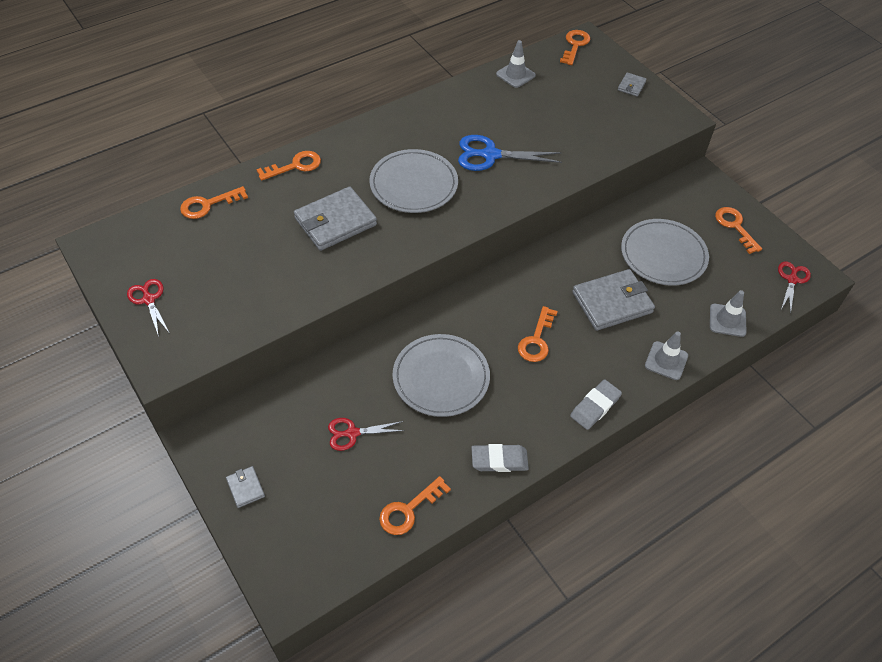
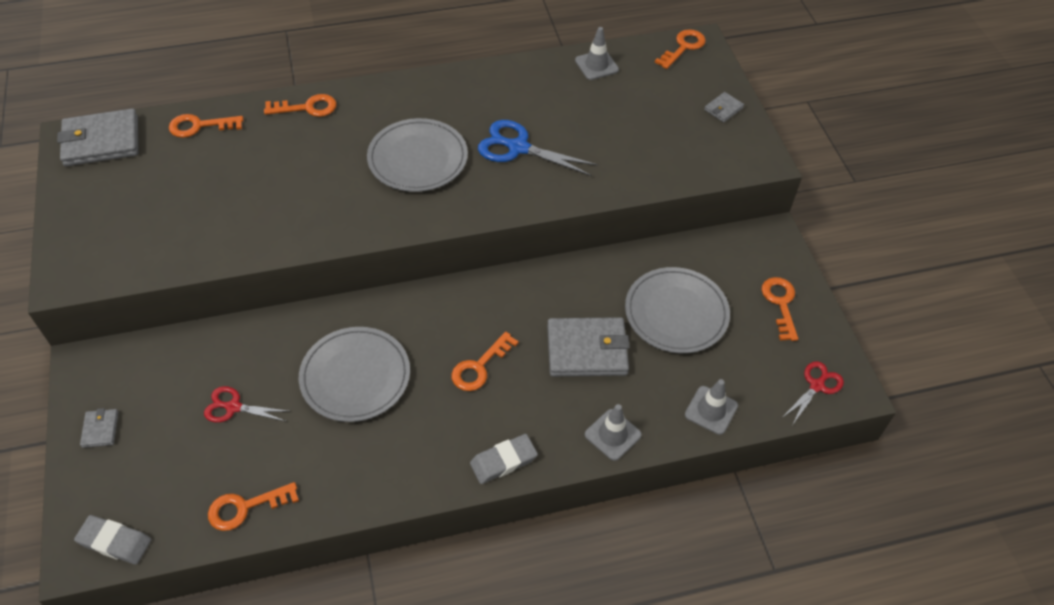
camera: 20 degrees right, 0 degrees up
(148, 299) = (90, 208): red scissors -> none
(335, 222) = (314, 177): grey wallet -> grey wallet (101, 141)
(499, 460) = (367, 486): grey eraser -> grey eraser (115, 541)

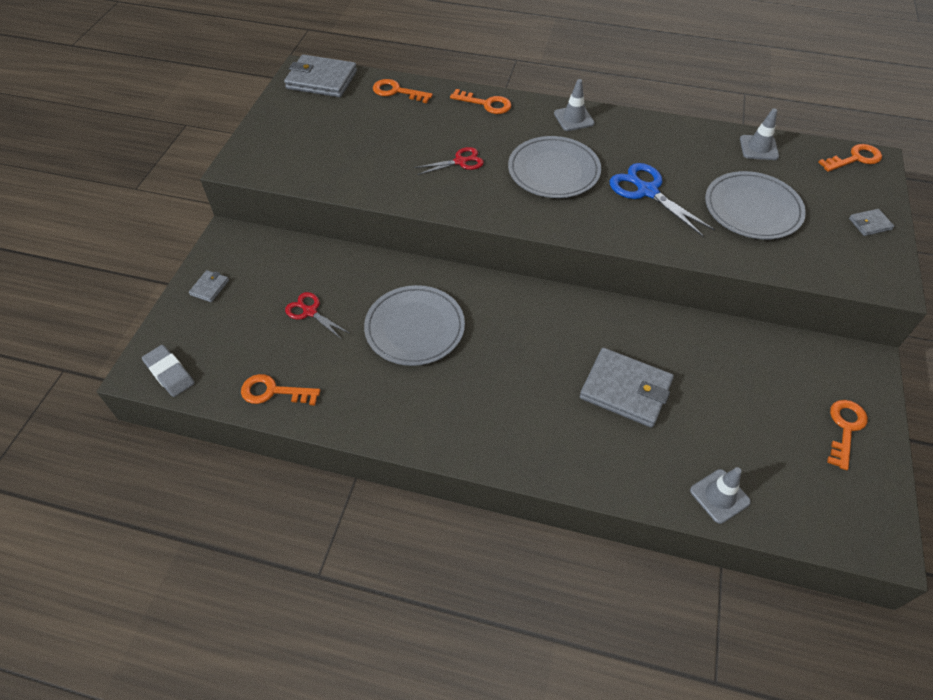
camera: 30 degrees right, 0 degrees up
(479, 367) = (521, 363): orange key -> none
(503, 461) = (498, 451): grey eraser -> none
(612, 435) = (610, 474): grey traffic cone -> grey traffic cone (574, 118)
(676, 313) = (730, 393): grey plate -> grey plate (752, 209)
(817, 385) = (847, 523): red scissors -> red scissors (460, 161)

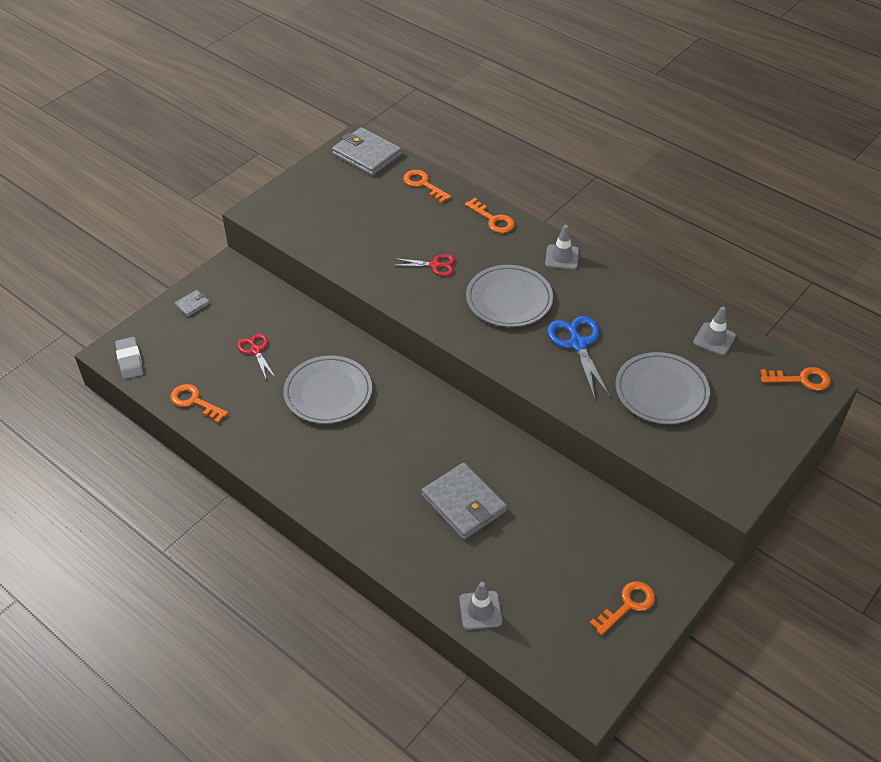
camera: 25 degrees right, 5 degrees down
(870, 224) = (761, 442): grey wallet -> none

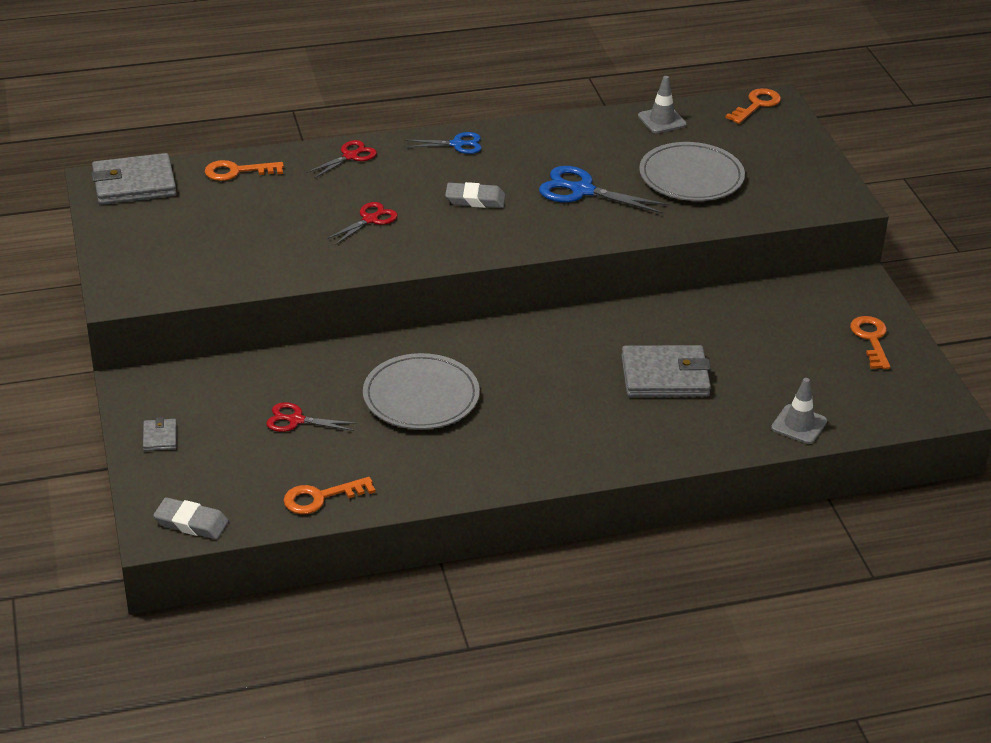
camera: 55 degrees left, 10 degrees down
(493, 219) = (350, 156): orange key -> red scissors
(509, 299) = (475, 199): grey plate -> grey eraser
(562, 257) = (457, 144): grey traffic cone -> blue scissors

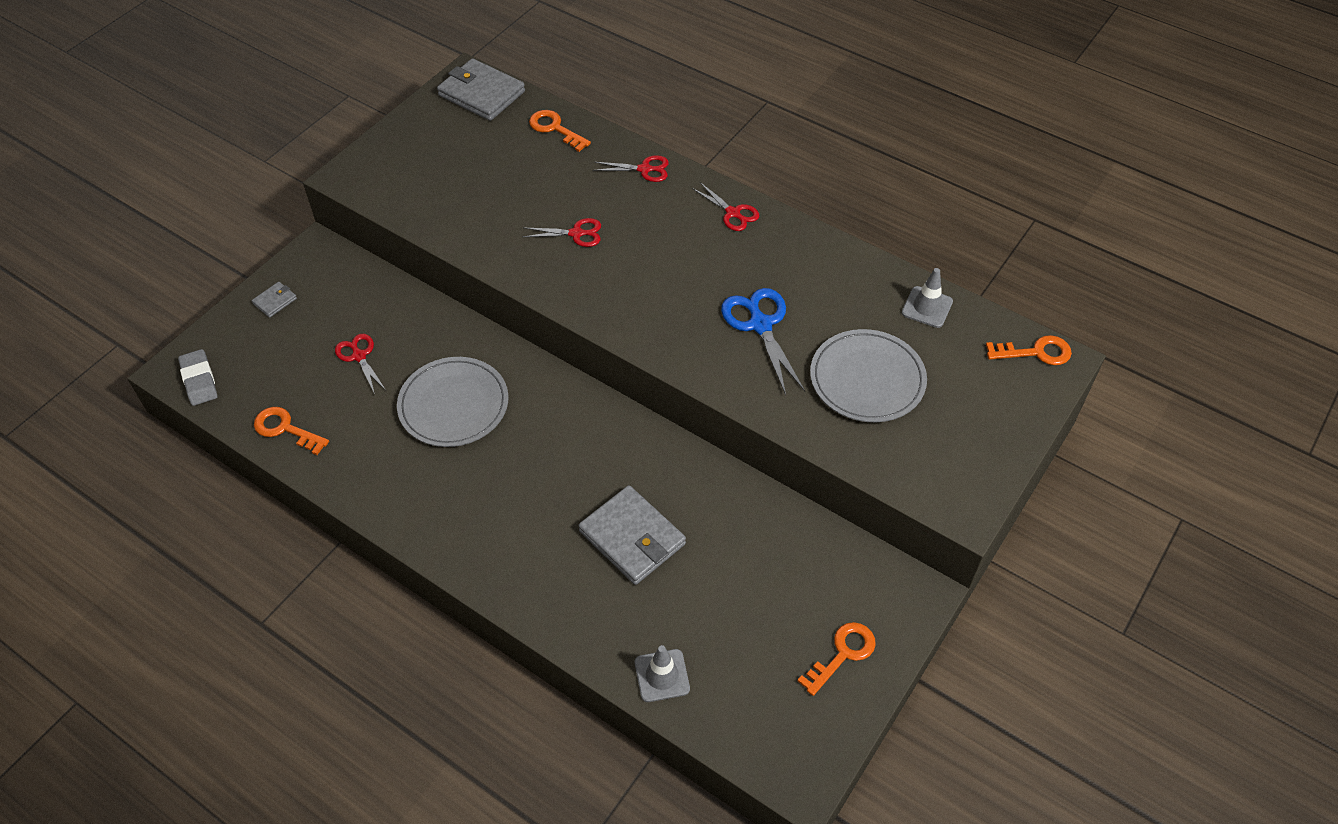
camera: 50 degrees right, 15 degrees up
(457, 144) = (733, 213): blue scissors -> red scissors
(475, 199) = (671, 272): grey eraser -> none

